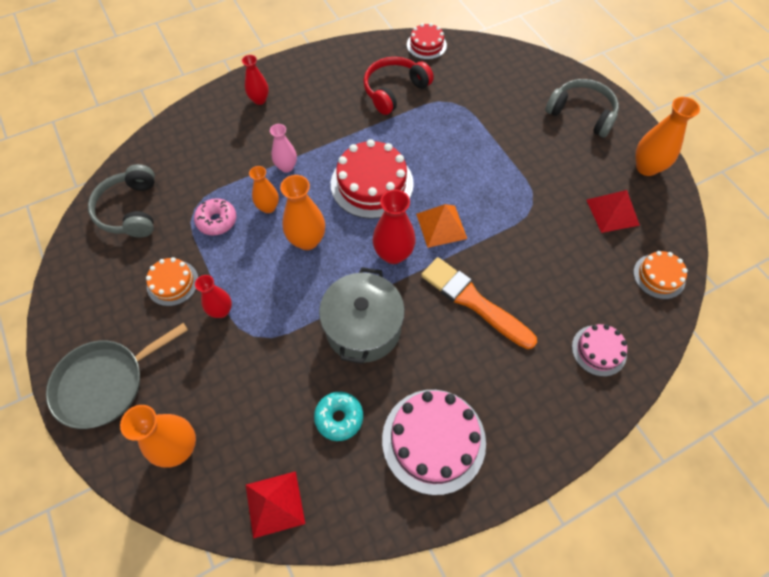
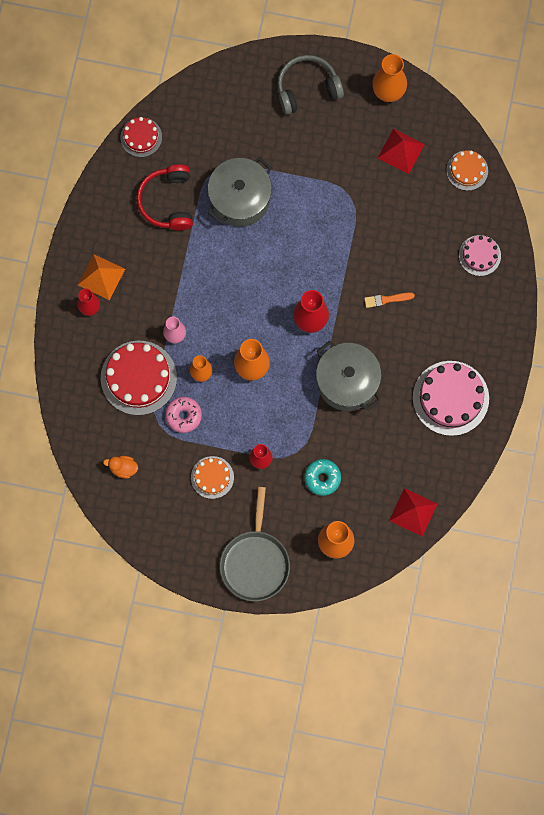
camera: 50 degrees left, 15 degrees up
(131, 210) = (123, 468): grey headphones -> orange duck
(339, 418) = (393, 440): turquoise donut -> turquoise donut (322, 478)
(372, 183) = (241, 288): red cake -> red cake (138, 377)
(441, 226) = (315, 271): orange pyramid -> orange pyramid (101, 277)
(446, 132) = (240, 198): none -> grey pot
(473, 301) = (387, 299): orange brush -> orange brush, size x0.47

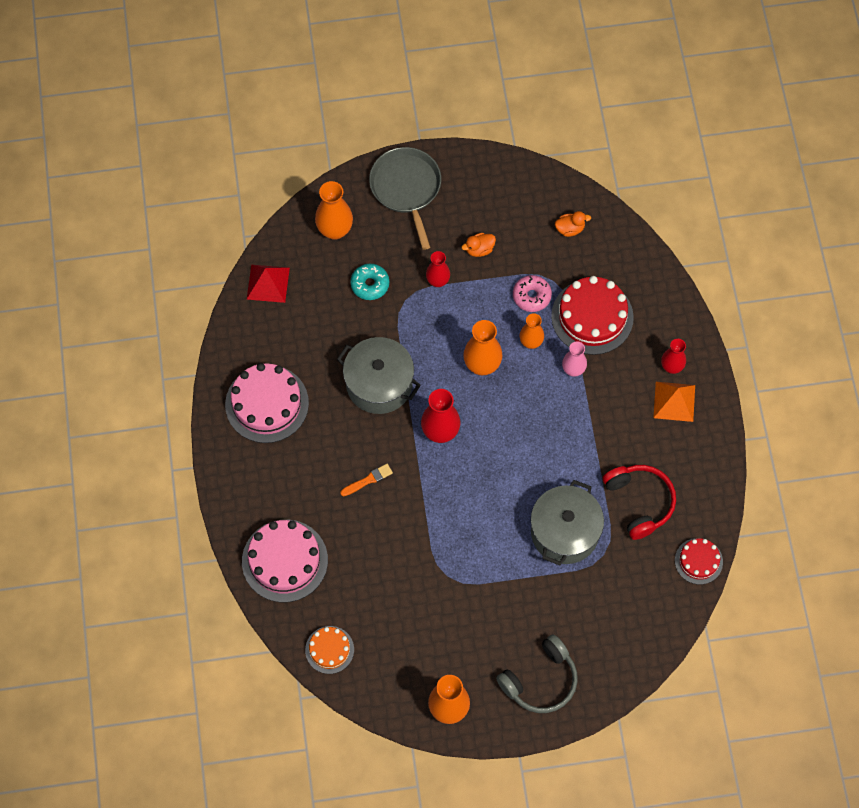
camera: 160 degrees right, 10 degrees down
(212, 477) = (479, 249): orange cake -> orange duck
(400, 151) = (410, 645): red pyramid -> none
(479, 255) = (284, 560): pink cake -> pink cake, size x1.79

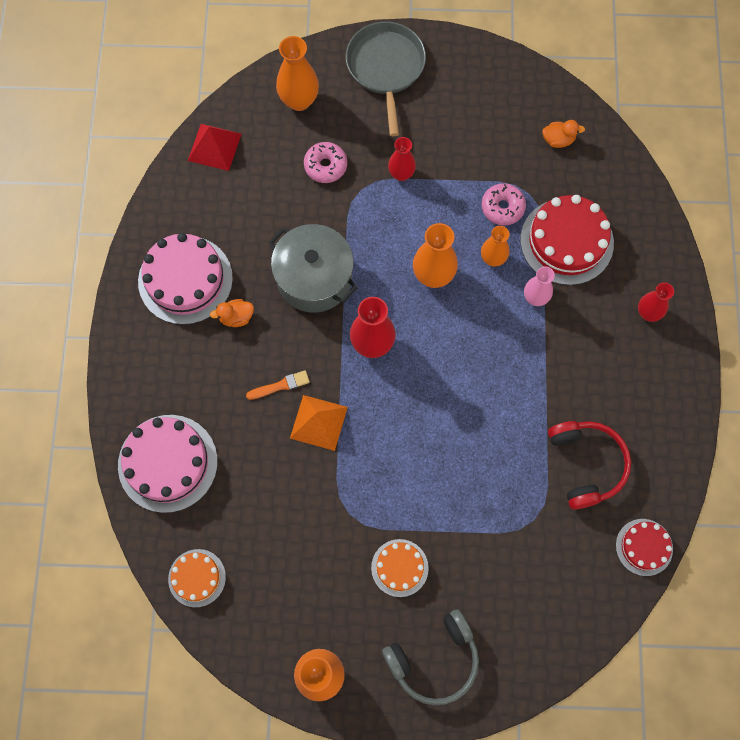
camera: 10 degrees right, 5 degrees up
(370, 284) = (325, 166): turquoise donut -> pink donut
(479, 249) = (453, 146): orange duck -> orange duck (236, 317)
(498, 612) = (399, 568): none -> orange cake
(564, 532) = (493, 485): grey pot -> none
(674, 401) = (645, 353): orange pyramid -> orange pyramid (319, 422)

